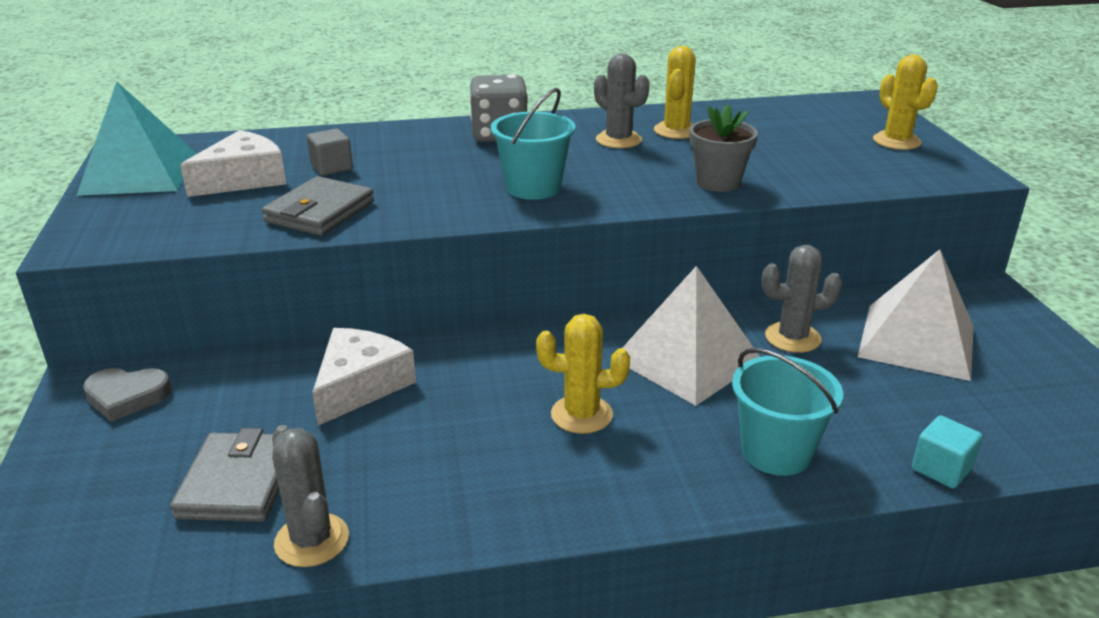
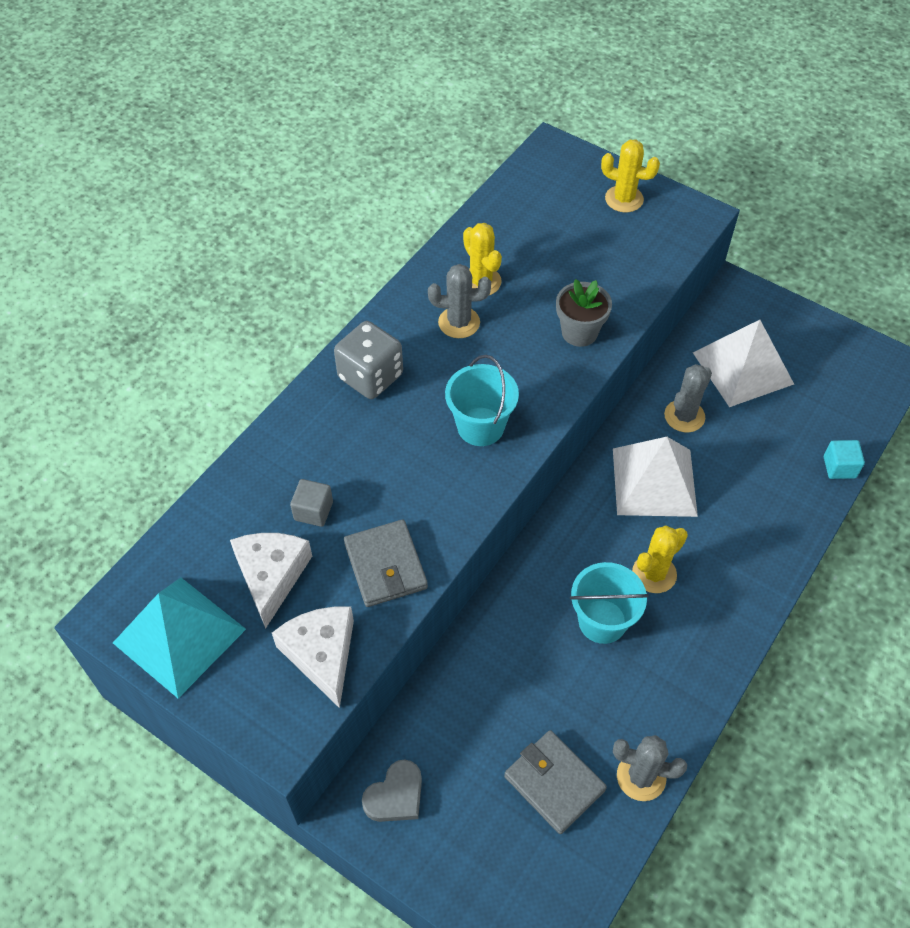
camera: 45 degrees left, 25 degrees up
(360, 385) = (515, 659): white cheese -> white cheese (322, 654)
(776, 452) = (766, 518): turquoise bucket -> turquoise bucket (602, 621)

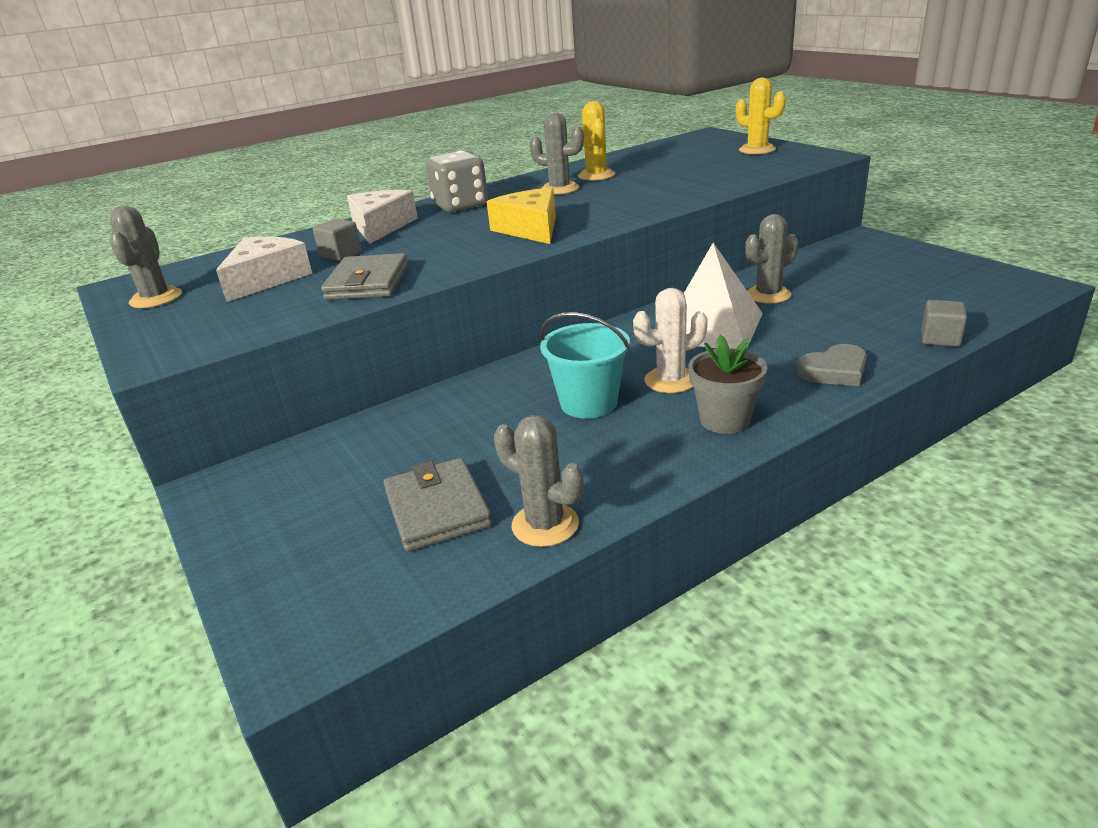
camera: 25 degrees right, 25 degrees down
(179, 635) = (156, 298): turquoise pyramid -> grey cactus
(322, 654) = (254, 319): white cheese -> white cheese (381, 227)
(395, 795) = (264, 484): grey heart -> grey heart (834, 371)
(480, 426) = (530, 229): turquoise bucket -> yellow cheese
(579, 332) = (666, 196): grey flower pot -> grey flower pot (725, 420)
(654, 574) = (670, 380): yellow cactus -> white cactus
(743, 368) = (849, 275): white pyramid -> none
(839, 467) = (940, 339): turquoise cube -> grey cube

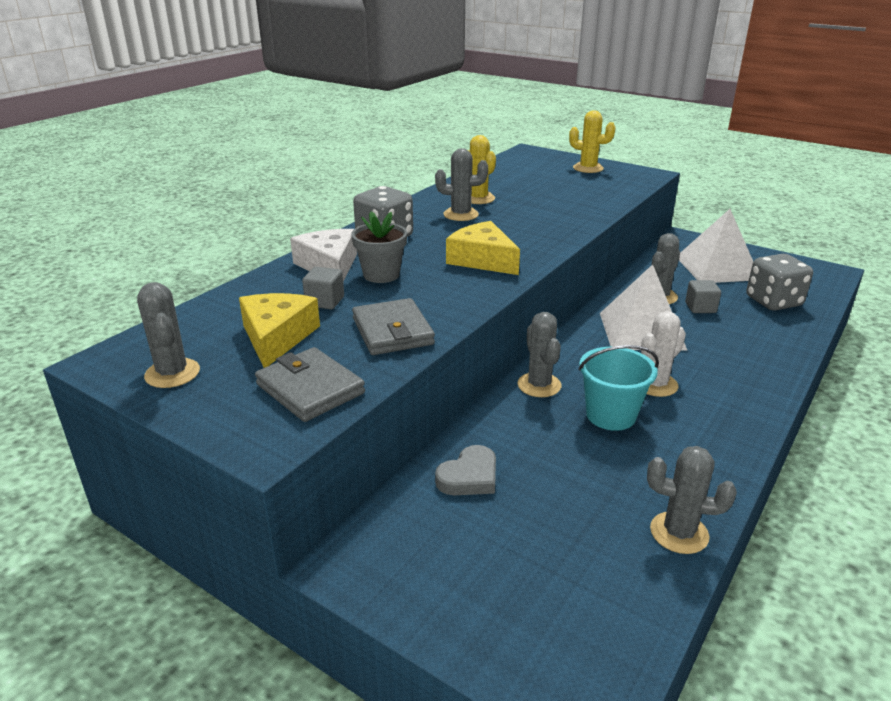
camera: 25 degrees left, 0 degrees up
(266, 279) = (277, 337): white cheese -> yellow cheese
(437, 509) = (580, 538): grey wallet -> grey wallet (310, 389)
(541, 366) = (539, 385): none -> grey cactus
(725, 420) = (726, 414): grey flower pot -> grey flower pot (381, 275)
(834, 371) = (764, 359): grey heart -> grey heart (469, 476)
(875, 271) = (717, 268): none -> white pyramid
(915, 312) = (773, 301): none -> grey dice
(940, 339) = (808, 323): grey cube -> grey cube (700, 307)

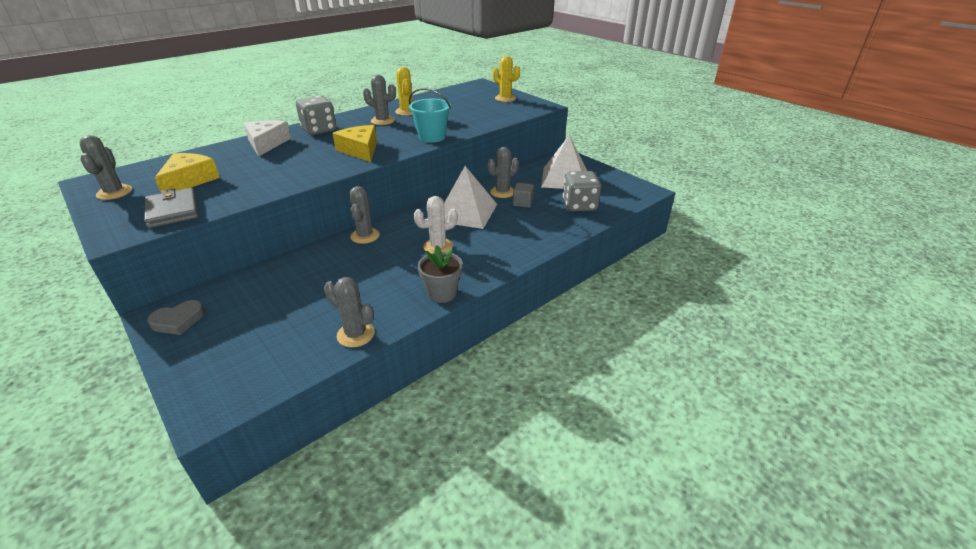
camera: 15 degrees right, 5 degrees up
(325, 301) = (239, 164): grey cube -> none
(381, 275) = (289, 152): grey flower pot -> grey flower pot (442, 293)
(392, 331) = (255, 186): grey wallet -> none
(469, 476) = (269, 281): grey heart -> grey heart (178, 321)
(611, 415) = (389, 260): turquoise bucket -> turquoise bucket (432, 137)

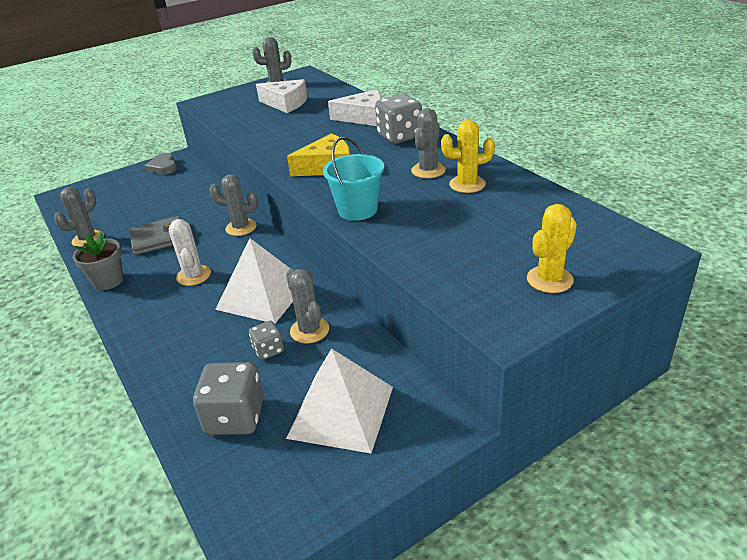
camera: 100 degrees right, 0 degrees up
(173, 211) = (230, 110): grey wallet -> grey wallet (159, 239)
(189, 180) = (286, 103): yellow cheese -> white cheese
(523, 203) = (268, 350): grey cube -> grey dice

